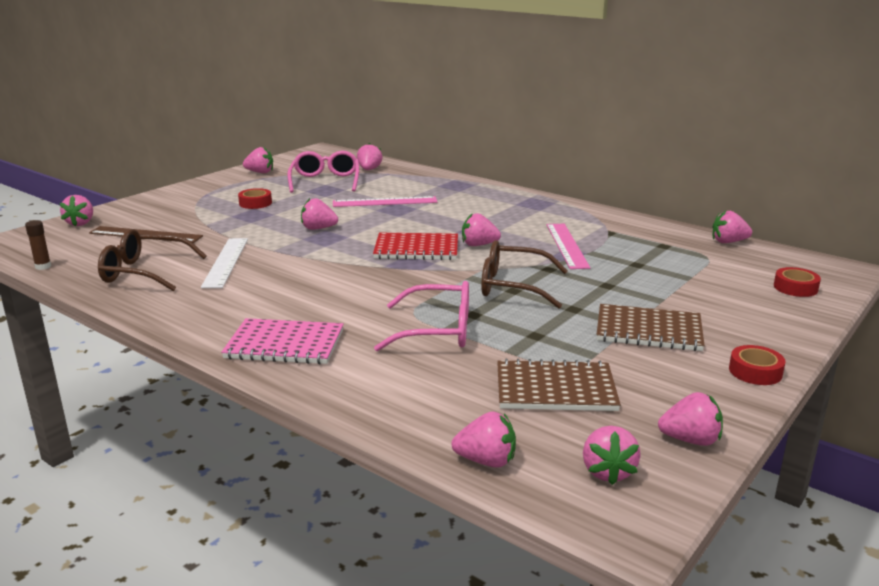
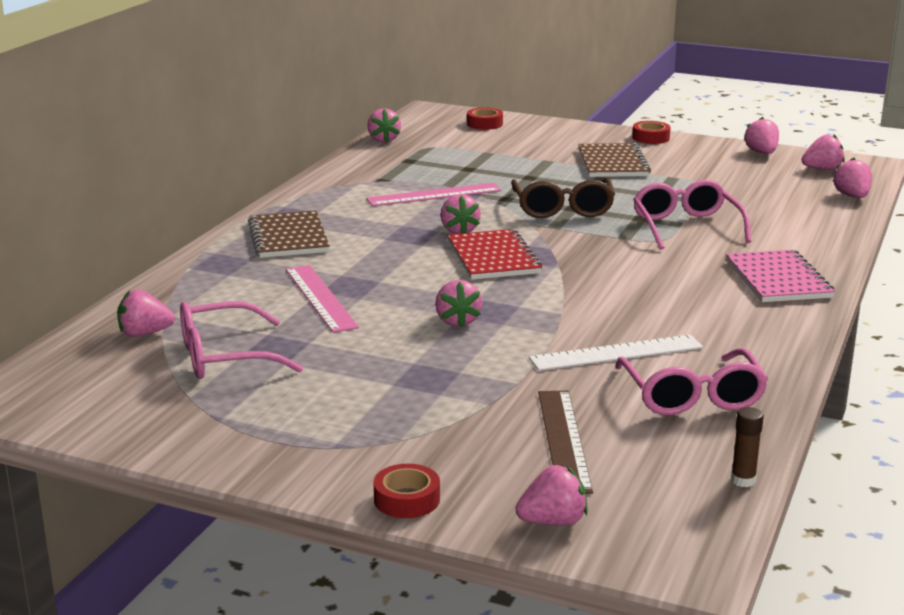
camera: 105 degrees left, 0 degrees up
(144, 272) = (692, 396): brown glasses -> pink glasses
(255, 203) = (368, 389): red tape -> red tape (407, 499)
(260, 172) = (178, 428): pink strawberry -> none
(555, 389) = (739, 185): brown notebook -> brown notebook (289, 237)

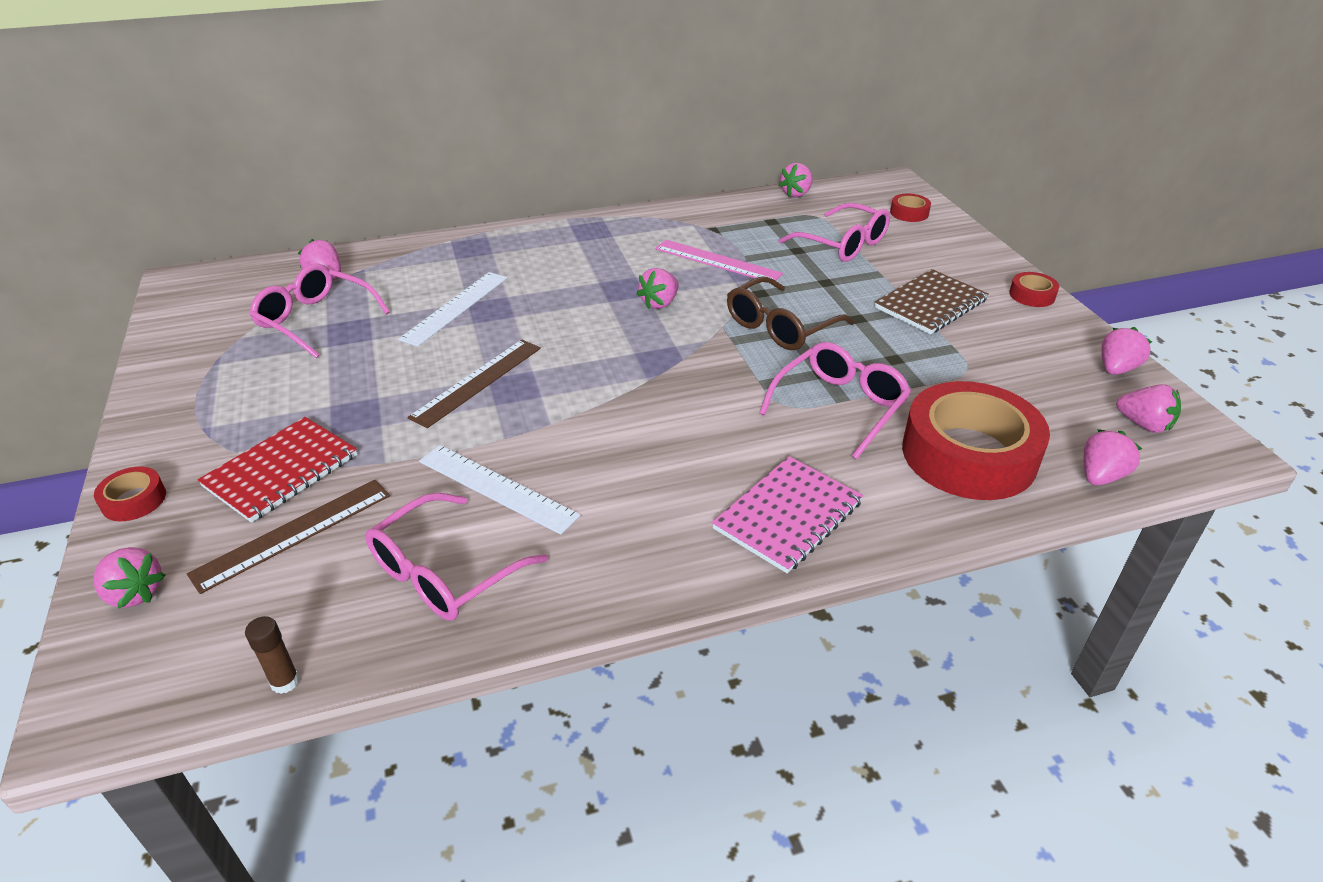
camera: 50 degrees right, 15 degrees up
(289, 237) = (549, 247): brown notebook -> none
(320, 298) = (455, 307): pink ruler -> white ruler
(457, 321) = (477, 381): pink strawberry -> brown ruler
(488, 155) = (843, 244): none -> pink glasses
(493, 257) = (625, 341): red notebook -> red notebook (281, 471)
(787, 216) = (968, 454): none -> red tape

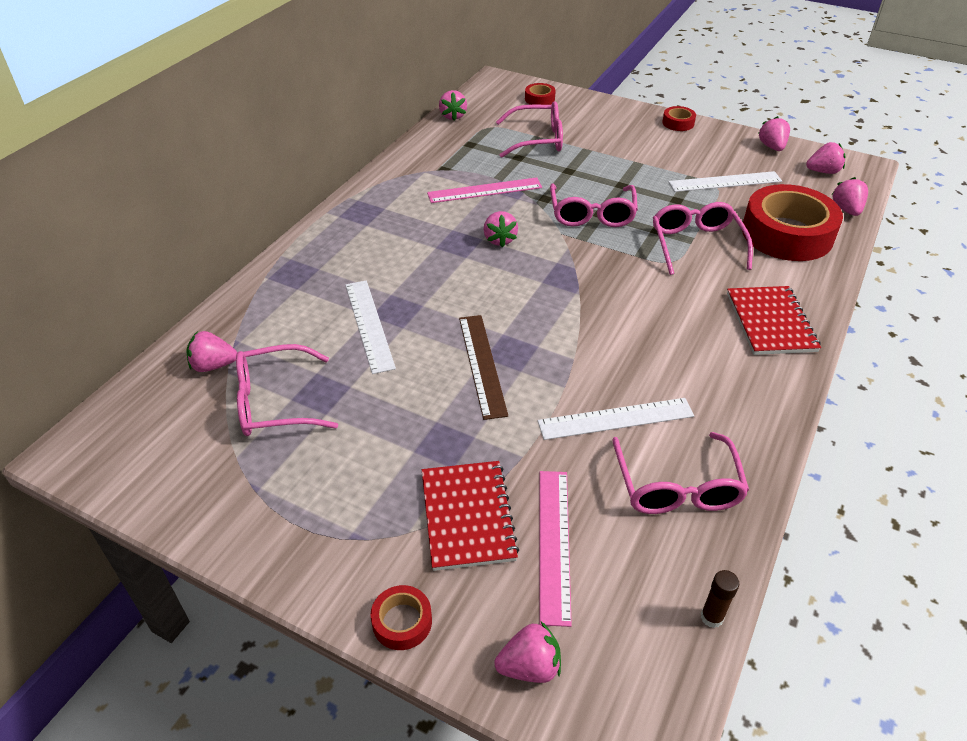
camera: 45 degrees left, 5 degrees up
(293, 534) = (554, 543): brown ruler -> pink ruler
(780, 327) = (592, 214): brown glasses -> pink glasses
(787, 515) = (770, 322): pink notebook -> red notebook
(930, 304) = (641, 155): brown notebook -> none
(985, 371) = (725, 182): none -> white ruler

